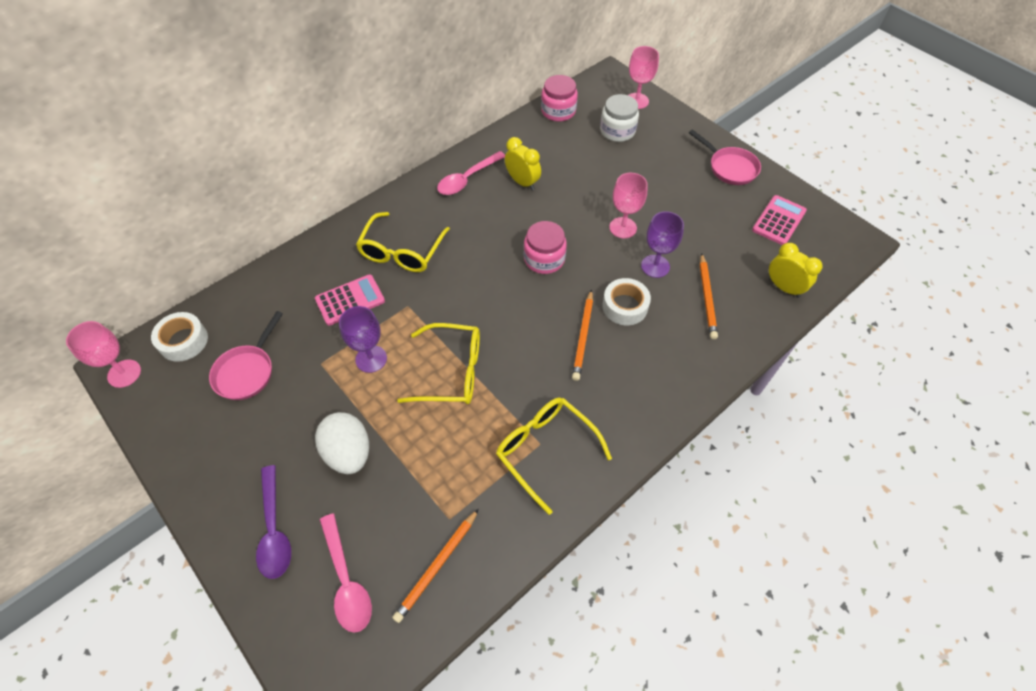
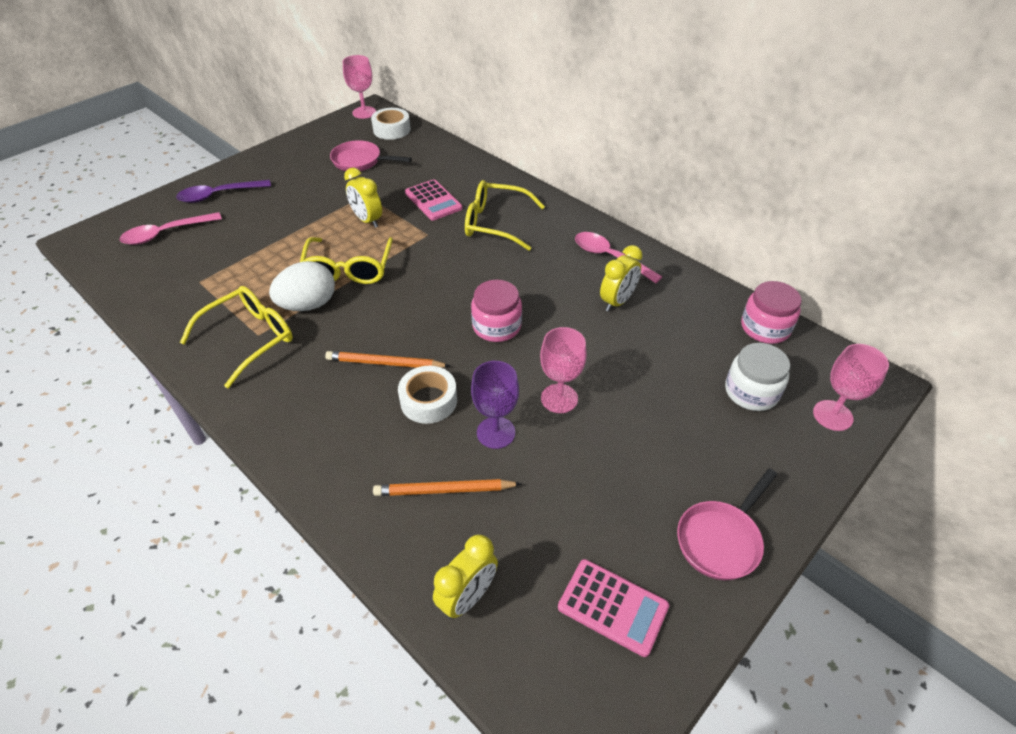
camera: 85 degrees right, 10 degrees down
(348, 453) = (275, 220): white egg -> white egg (308, 305)
(371, 359) = (367, 220): purple goblet -> yellow clock
(437, 566) = (159, 278): orange pencil -> none

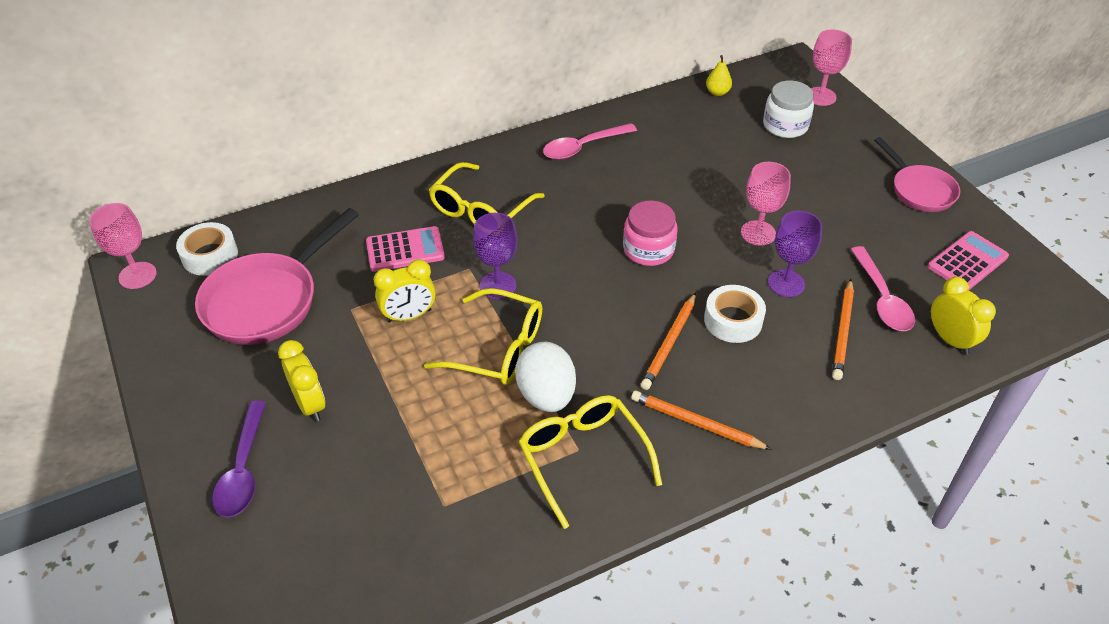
camera: 70 degrees left, 0 degrees up
(166, 233) = (305, 542): pink spoon -> pink spoon (881, 298)
(298, 398) = (696, 423): none -> orange pencil
(360, 161) = (267, 300): pink pan -> pink pan, size x1.61
(415, 253) = (498, 285): none -> purple goblet
(617, 301) = (648, 162): yellow clock -> yellow clock (310, 404)
(765, 328) = (717, 92): pink jar -> yellow pear

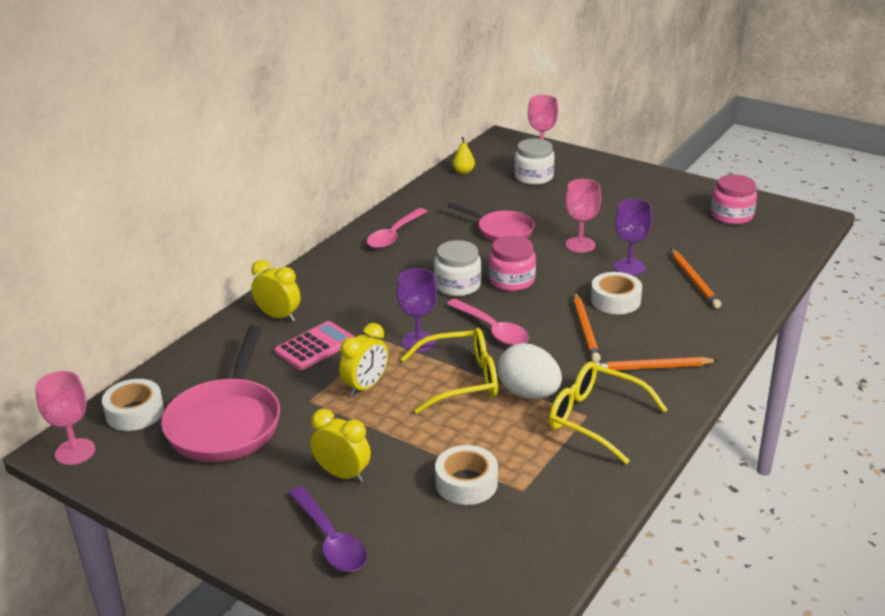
camera: 30 degrees left, 15 degrees down
(402, 470) = (466, 483): none -> white tape
(480, 210) = (352, 300): yellow glasses -> none
(591, 233) = (457, 285): none -> white jar
(881, 298) = (699, 253): pink spoon -> pink spoon (492, 329)
(919, 190) = (662, 186): pink pan -> pink pan (501, 230)
(950, 340) = (764, 261): yellow clock -> yellow clock (278, 316)
(967, 262) = (731, 215): pink calculator -> pink jar

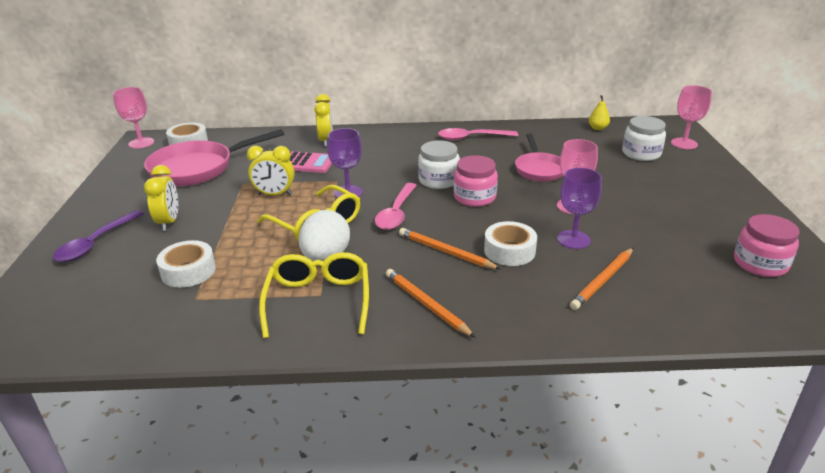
camera: 55 degrees right, 0 degrees up
(585, 329) = (446, 252): orange pencil -> orange pencil turned 75 degrees clockwise

